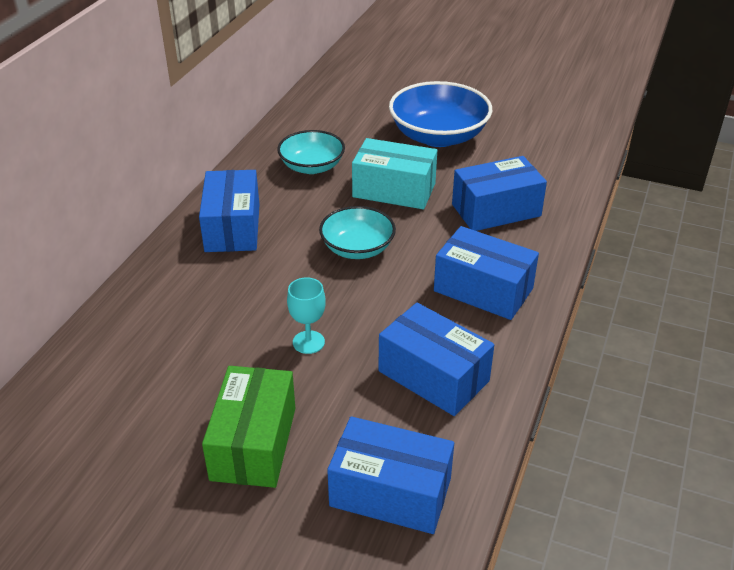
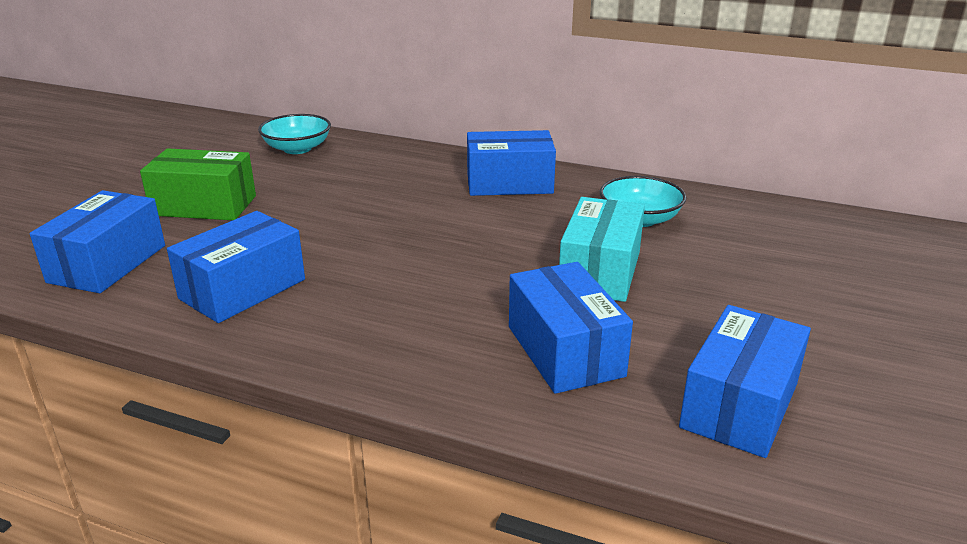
camera: 90 degrees right, 10 degrees down
(308, 342) = (320, 224): turquoise goblet -> none
(357, 248) = (472, 247): turquoise bowl -> turquoise bowl (297, 148)
(438, 136) = (762, 309): blue bowl -> none
(483, 290) = (381, 329): blue box -> blue box (740, 405)

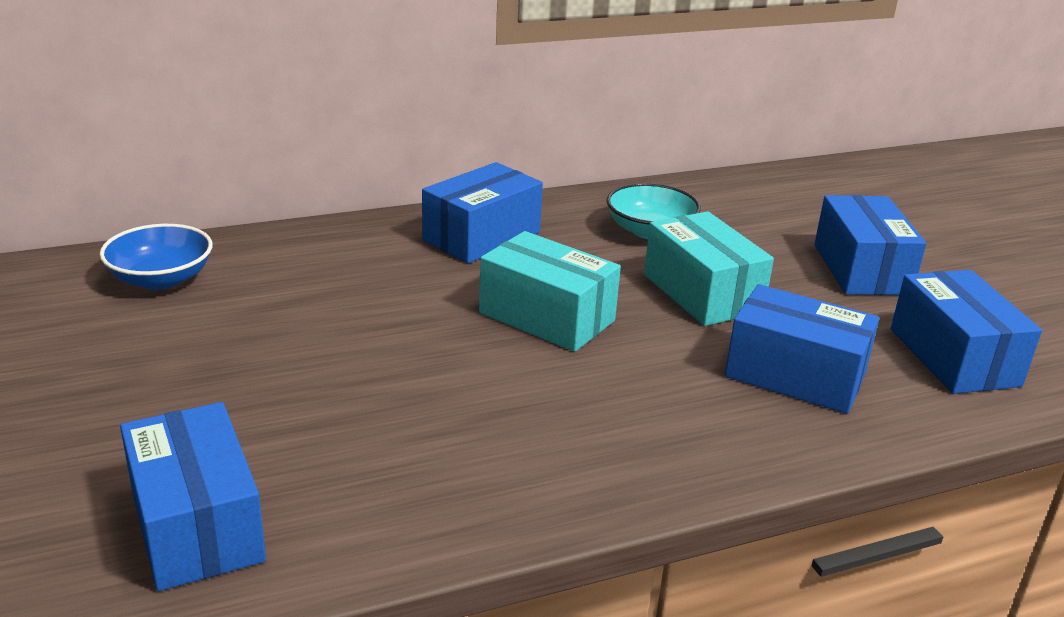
camera: 45 degrees left, 0 degrees up
(204, 205) = (180, 397): green box -> none
(242, 289) = (427, 467): blue box -> blue box (861, 269)
(297, 148) = (161, 279): turquoise bowl -> blue bowl
(460, 243) = (546, 317): none -> turquoise box

